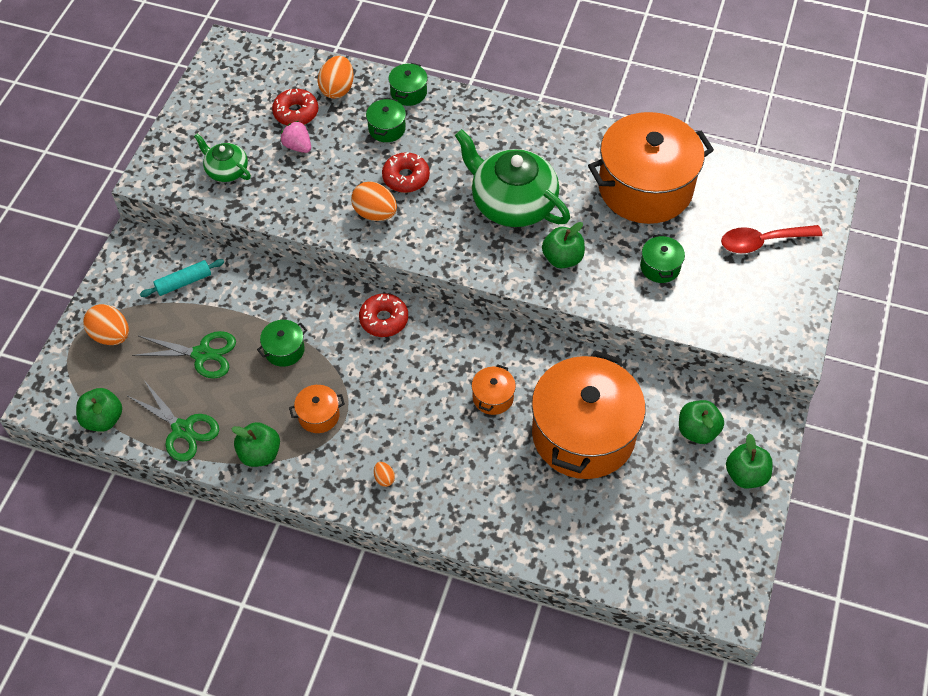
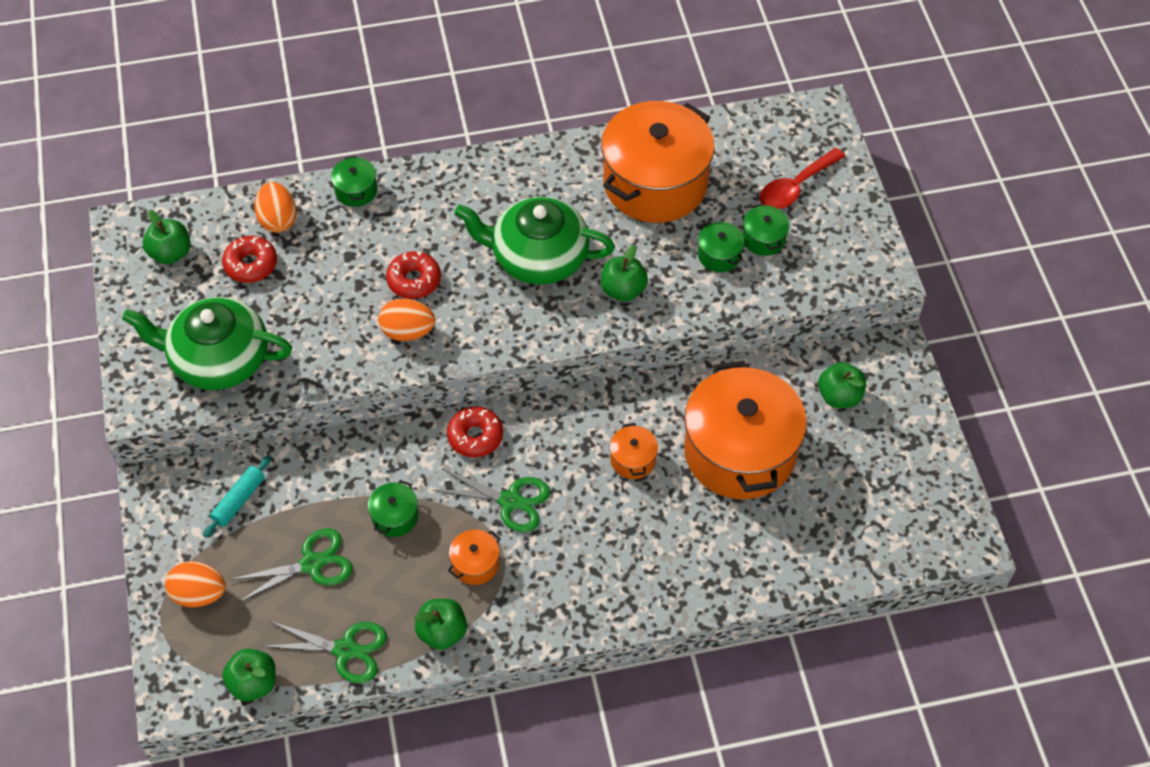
camera: 30 degrees left, 0 degrees up
(226, 170) = (218, 359): green teapot -> green teapot, size x1.93
(298, 146) = (278, 299): pink strawberry -> none
(377, 381) = (510, 501): none -> green scissors
(384, 478) = (582, 591): orange egg -> none
(387, 129) = (359, 238): green pot -> green pot (764, 239)
(745, 475) = (906, 415): green apple -> green apple (171, 253)

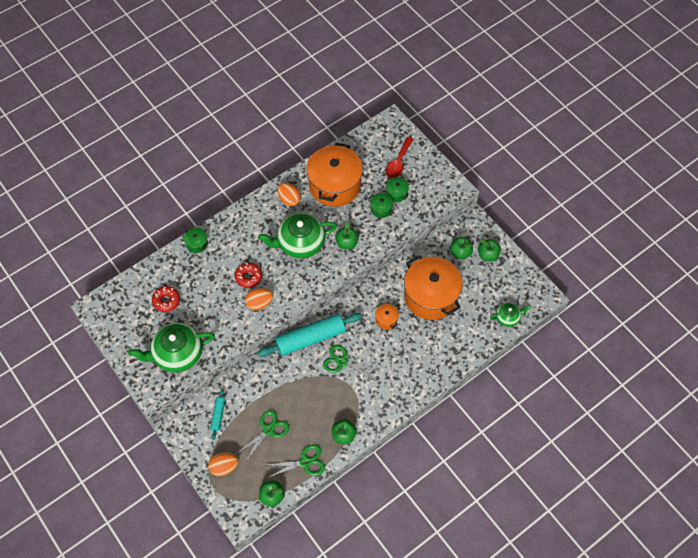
camera: 25 degrees left, 5 degrees up
(171, 253) = (124, 311): green apple -> green apple (487, 255)
(278, 220) = (167, 273): orange egg -> orange egg (289, 199)
(395, 517) = (294, 392): green pot -> none
(475, 436) = (310, 338): red donut -> turquoise rolling pin
(475, 564) = (342, 397): orange pot -> none
(510, 501) = (342, 362): green scissors -> green scissors turned 150 degrees counterclockwise
(872, 551) = (508, 317): none -> green teapot

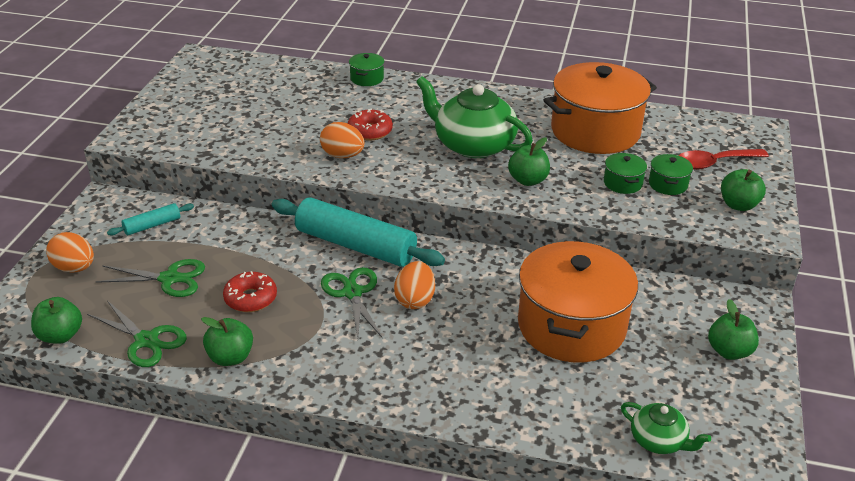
camera: 50 degrees right, 25 degrees down
(166, 301) = (263, 93): red donut -> red donut (250, 298)
(177, 353) = (197, 131): green teapot -> none
(289, 199) = (521, 109): orange egg -> orange egg (415, 300)
(386, 319) = (473, 300): orange pot -> none
(460, 252) = (687, 318): green apple -> green apple (738, 205)

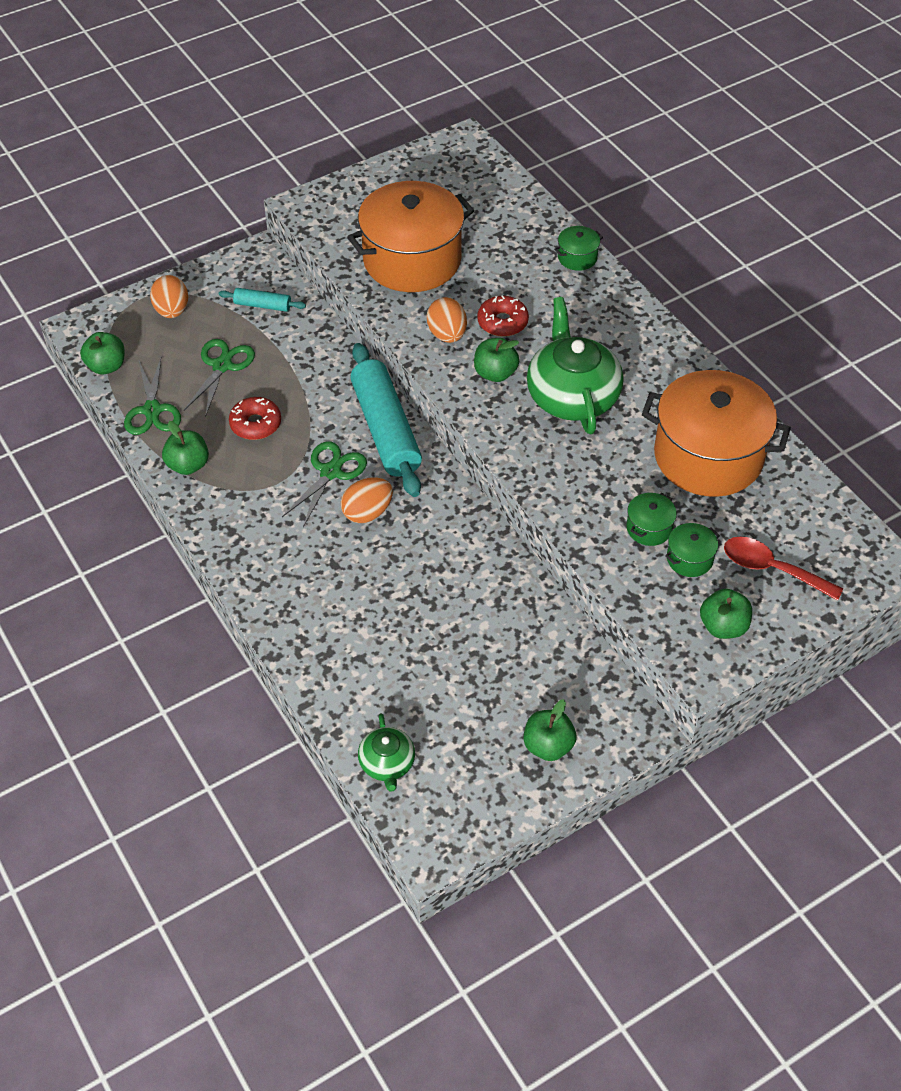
camera: 45 degrees right, 15 degrees up
(169, 279) = (222, 366): green scissors -> green scissors turned 120 degrees counterclockwise
(528, 180) = (568, 466): green apple -> green apple (495, 373)
(571, 326) = (454, 626): orange pot -> orange pot (412, 260)

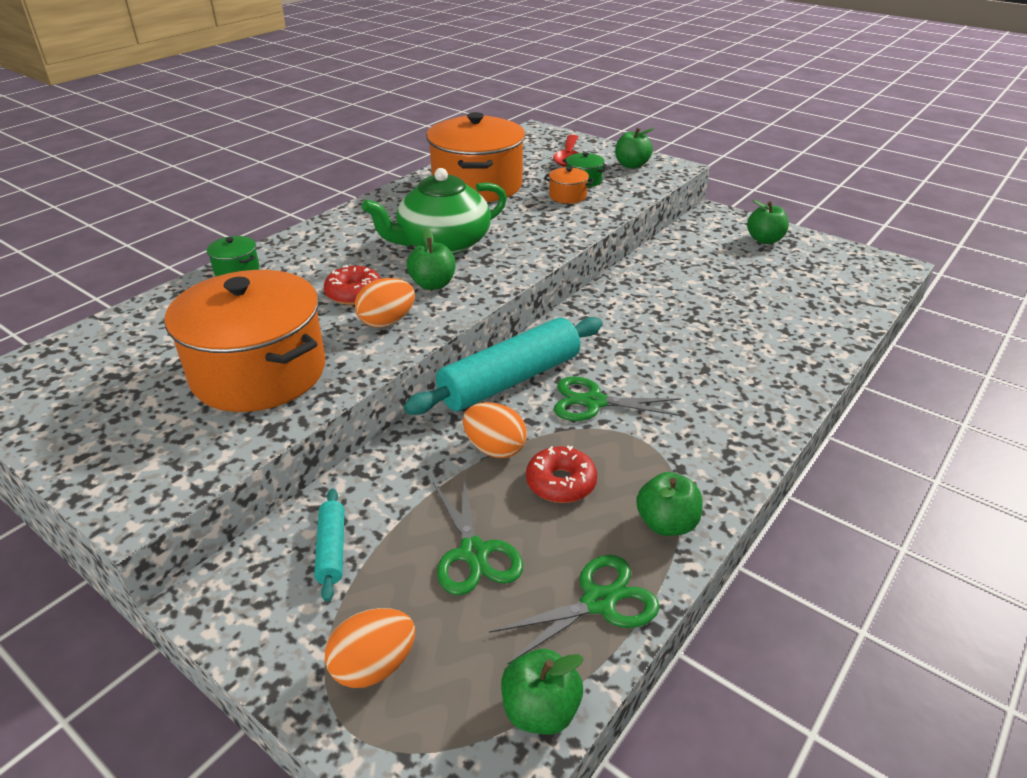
camera: 110 degrees left, 15 degrees down
(222, 366) = (474, 553): green scissors -> green scissors turned 105 degrees counterclockwise
(367, 512) = (627, 365): orange egg -> orange egg (495, 449)
(387, 764) = (858, 296): green teapot -> none
(649, 528) = (567, 196): green pot -> orange pot

